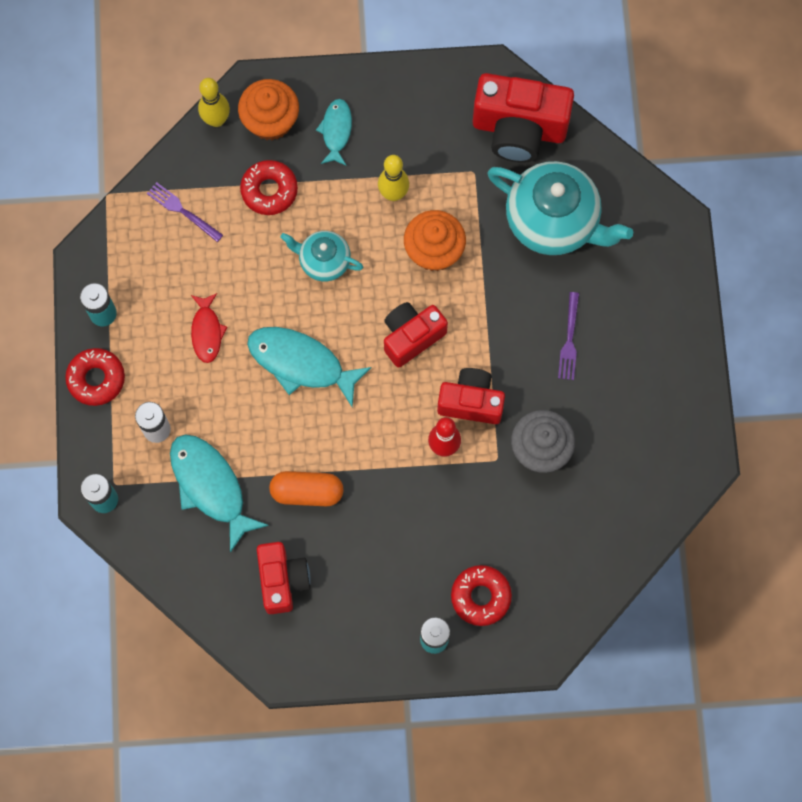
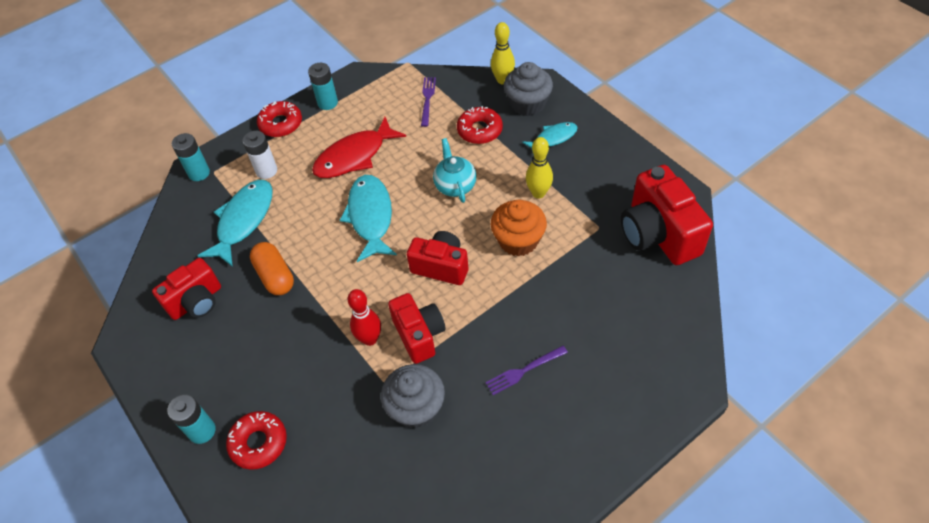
camera: 60 degrees right, 20 degrees down
(207, 332) = (354, 156): red fish -> red fish, size x1.72
(270, 120) = (527, 104): orange cupcake -> grey cupcake
(553, 221) = (609, 299): turquoise teapot -> none

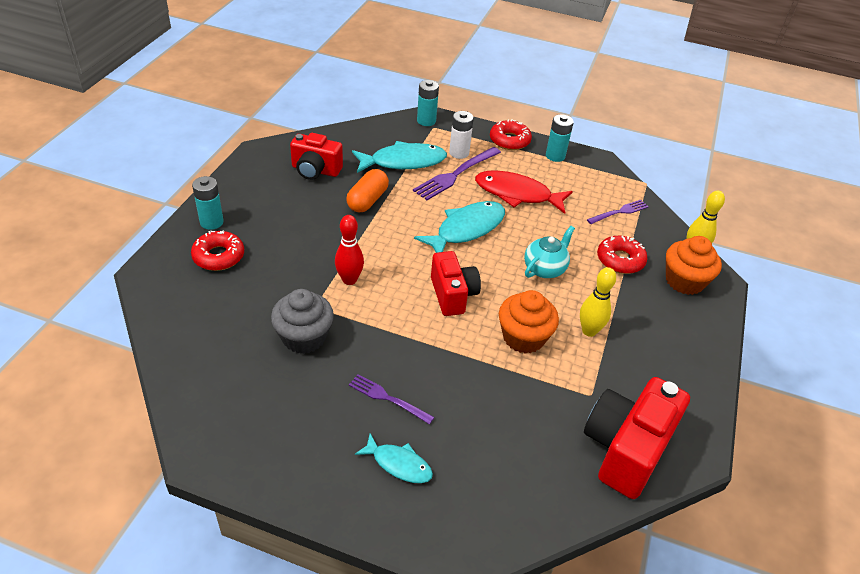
camera: 50 degrees right, 10 degrees down
(294, 189) = (455, 175): none -> purple fork
(419, 335) = (374, 309): red camera -> none
(527, 104) = (684, 281): grey cupcake -> orange cupcake
(553, 138) = (663, 316): turquoise fish -> turquoise fish (398, 464)

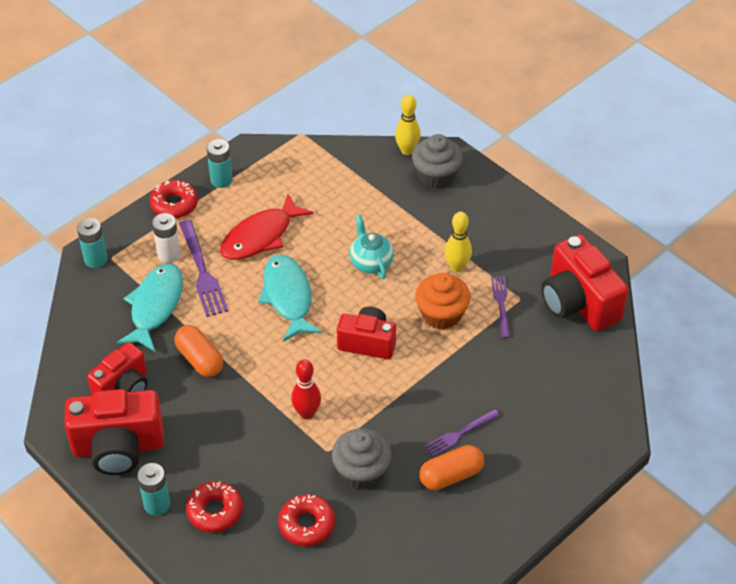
camera: 60 degrees left, 5 degrees up
(257, 185) = (118, 447): none -> red camera
(332, 407) = (451, 475): none -> orange capsule
(398, 464) = (527, 450): turquoise fish -> none
(619, 212) = (329, 173): purple fork -> purple fork (501, 304)
(620, 260) = (389, 205): red donut -> red donut (306, 524)
(684, 281) = (436, 175): orange cupcake -> grey cupcake

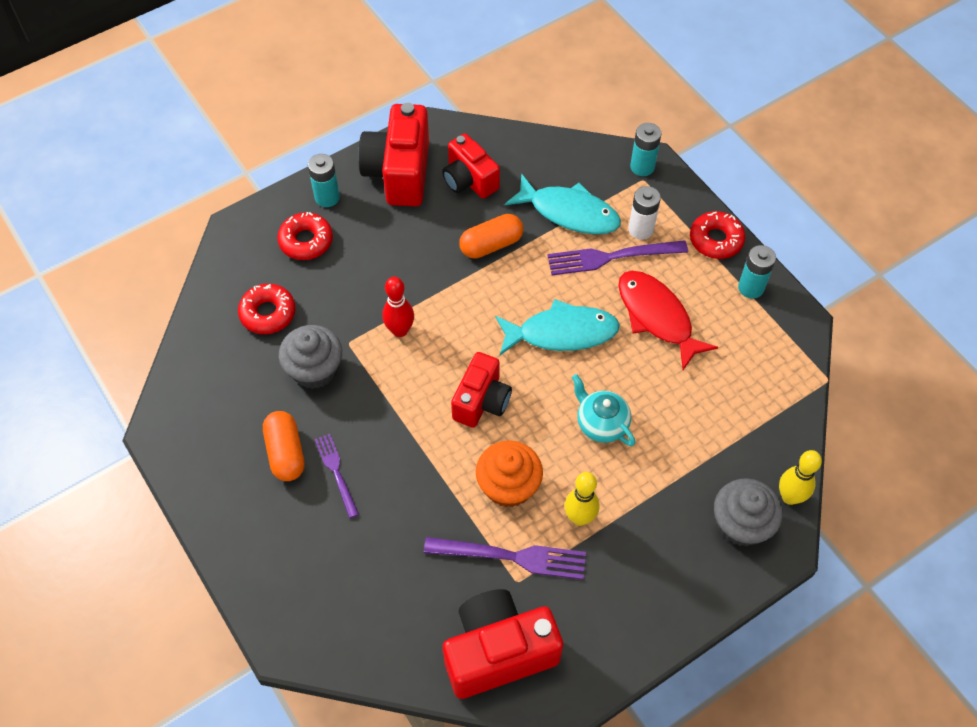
camera: 100 degrees right, 10 degrees up
(371, 262) = (601, 424): turquoise teapot -> turquoise teapot turned 120 degrees counterclockwise
(501, 304) = (512, 556): purple fork -> purple fork, size x1.63

